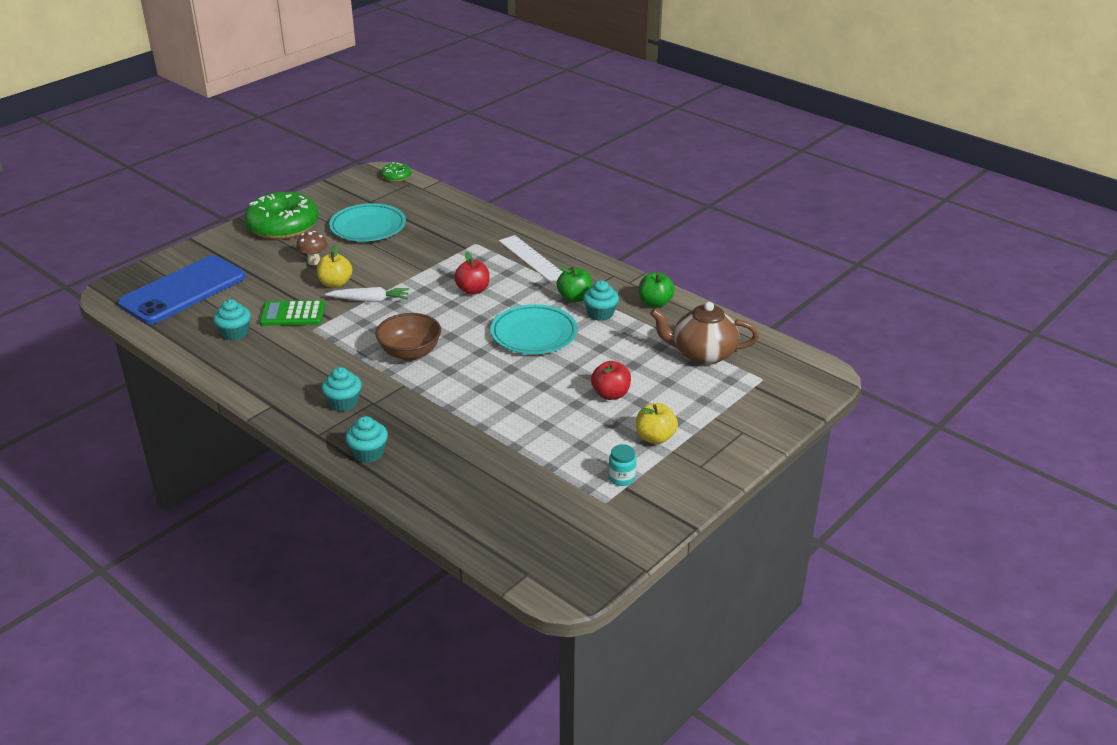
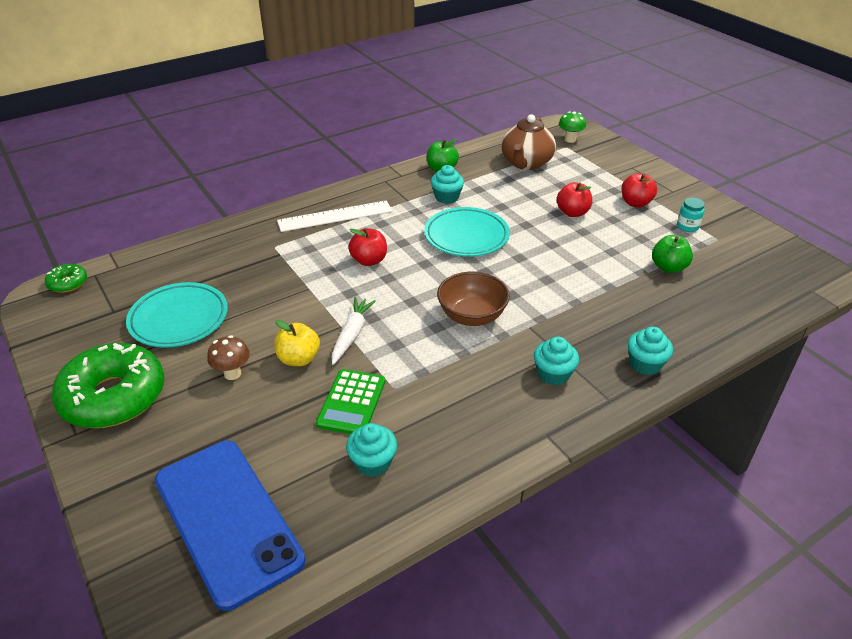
camera: 75 degrees left, 5 degrees up
(574, 298) = (413, 206): green apple -> green apple (668, 267)
(655, 437) = (635, 203): yellow apple -> red apple
(783, 380) = (570, 140): none -> green mushroom

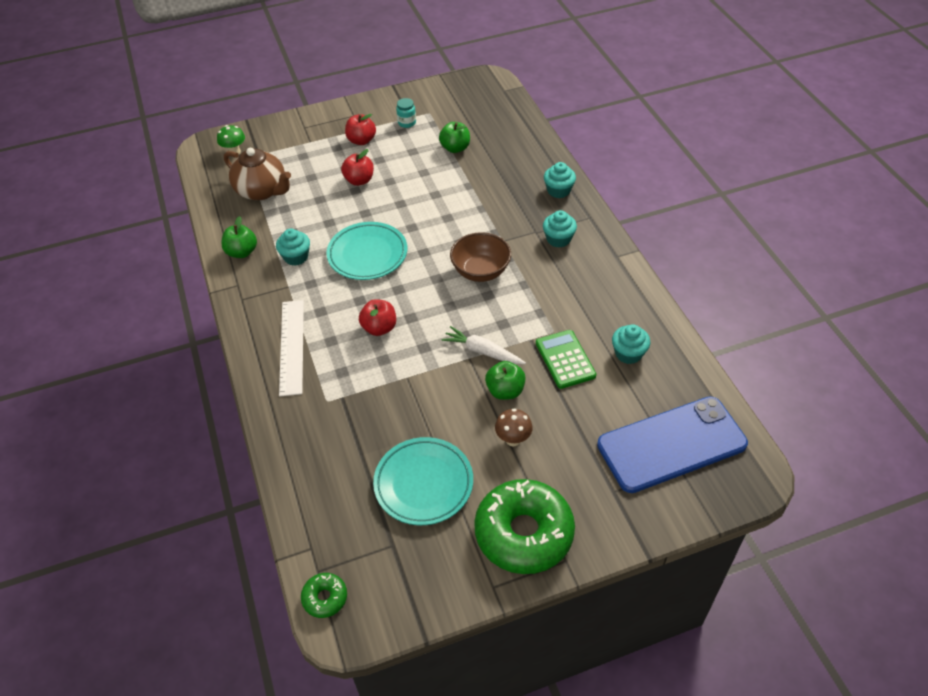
camera: 75 degrees left, 10 degrees up
(298, 359) = (505, 391): yellow apple -> green apple
(352, 402) = (565, 359): green calculator -> green calculator turned 135 degrees counterclockwise

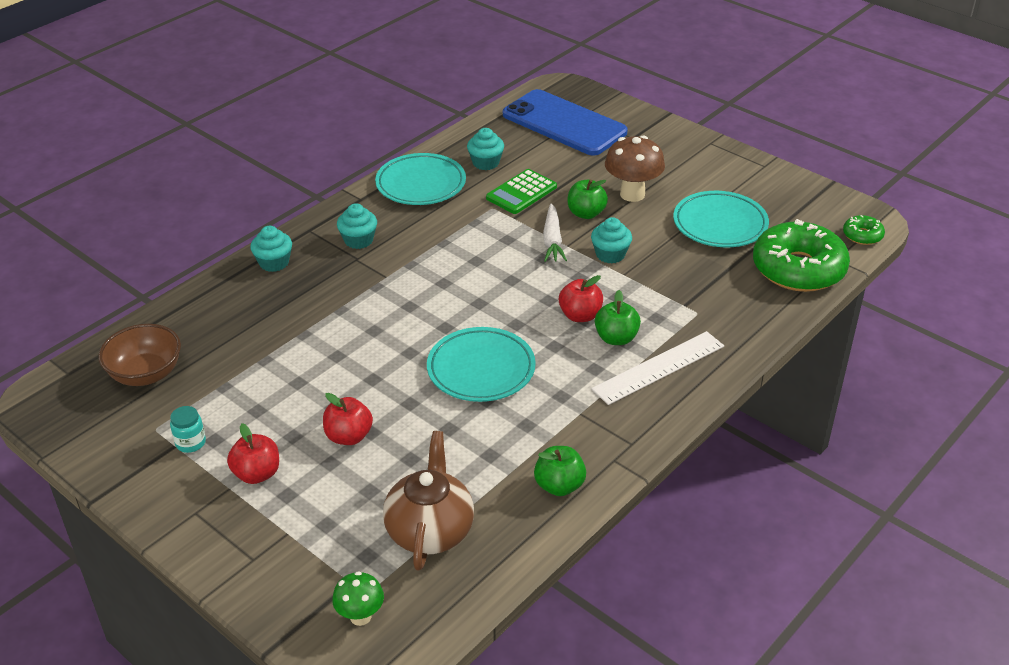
camera: 120 degrees left, 10 degrees down
(296, 257) = (529, 429): turquoise cupcake -> turquoise cupcake (610, 254)
(455, 148) = (230, 372): green apple -> green apple (616, 338)
(480, 271) = (445, 276): brown bowl -> brown bowl (146, 374)
(513, 439) = (632, 194): brown mushroom -> brown mushroom, size x1.69
(524, 533) = (709, 165): green donut -> green donut (798, 269)
(617, 298) = (421, 184): none -> turquoise plate

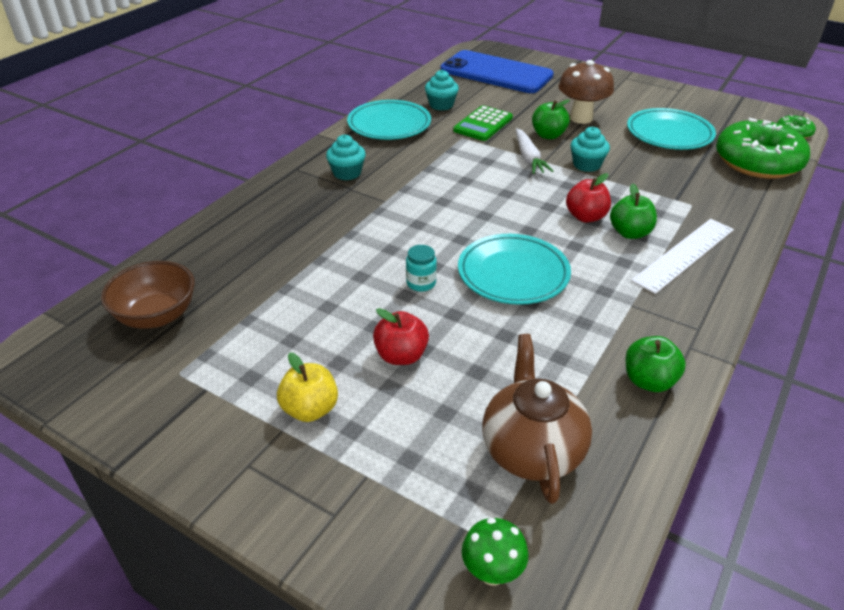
camera: 10 degrees left, 0 degrees up
(190, 443) = (224, 383): turquoise jar -> turquoise jar (421, 283)
(257, 474) = (310, 409): red apple -> yellow apple
(274, 263) = (269, 199): turquoise cupcake -> none

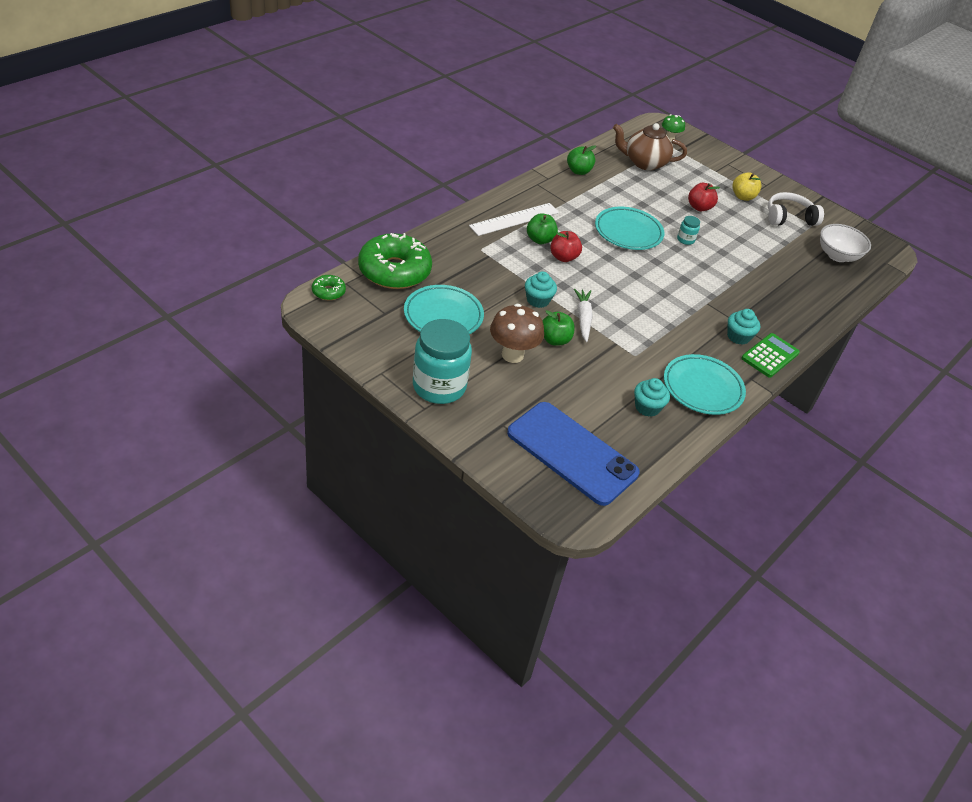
camera: 175 degrees left, 5 degrees up
(157, 316) = (837, 256): brown bowl -> white bowl
(222, 378) = (789, 218): none -> white headphones
(483, 124) = (611, 368): green calculator -> green calculator (770, 356)
(531, 449) = (644, 163): brown teapot -> brown teapot turned 90 degrees clockwise
(626, 90) = (439, 386): none -> turquoise jar

